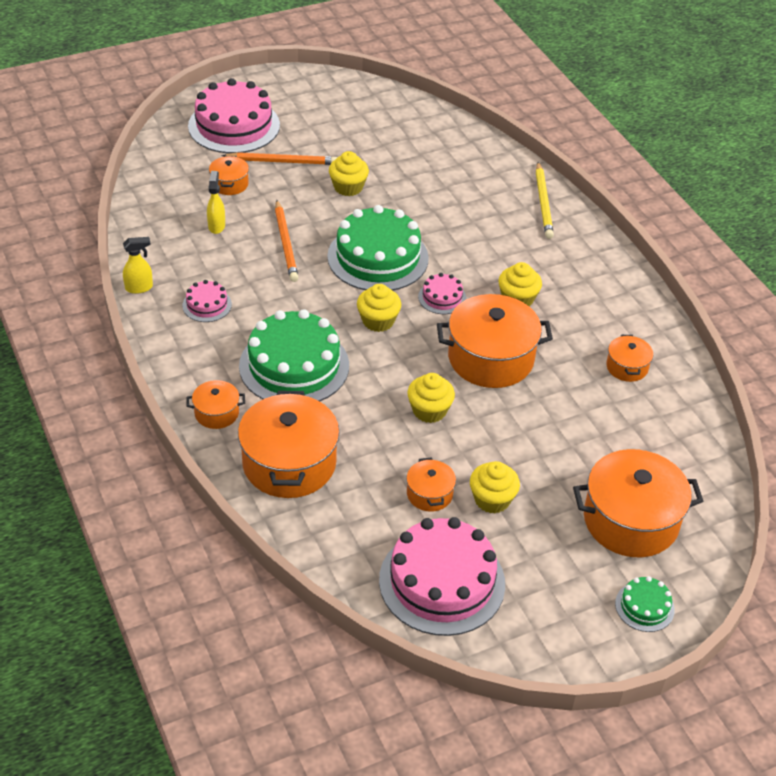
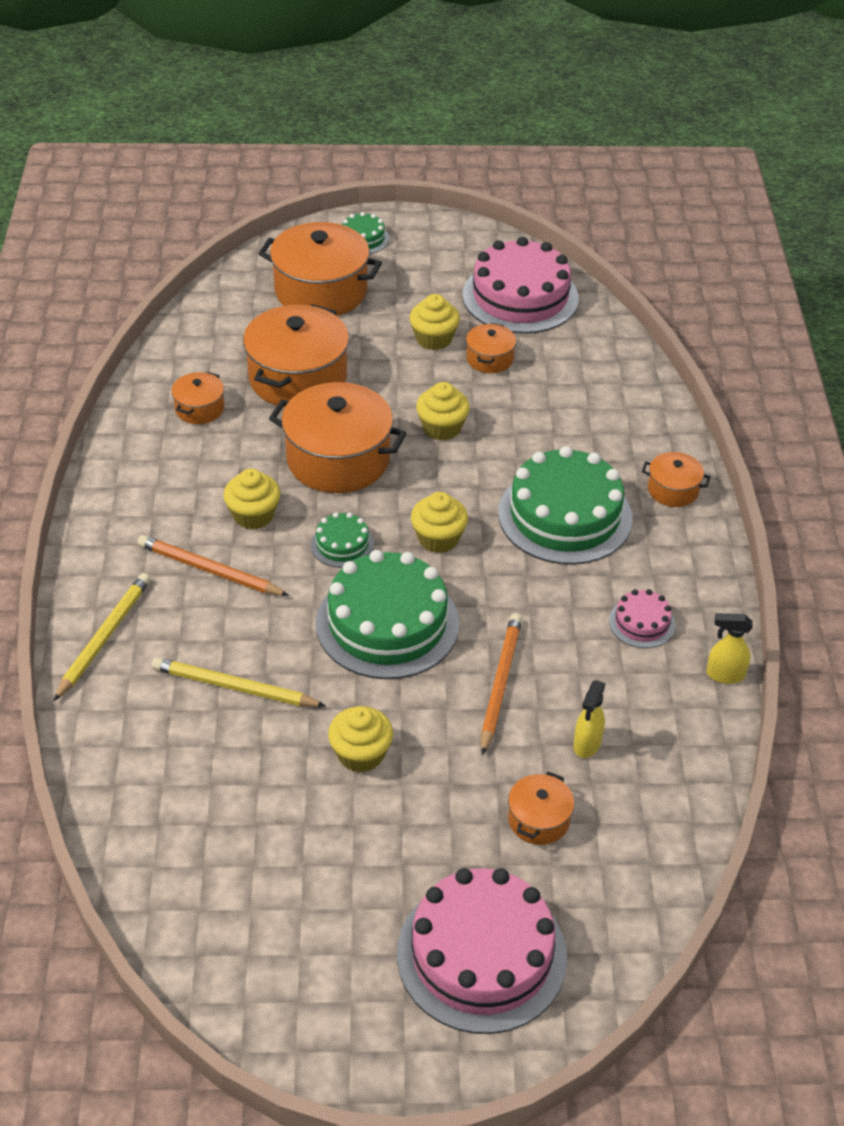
camera: 155 degrees left, 0 degrees up
(282, 161) = (436, 840): orange pencil -> orange pencil (210, 570)
(289, 463) = (614, 421): orange pot -> orange pot (298, 378)
(442, 297) = (342, 544): pink cake -> green cake
(445, 199) = (235, 687): none -> yellow pencil

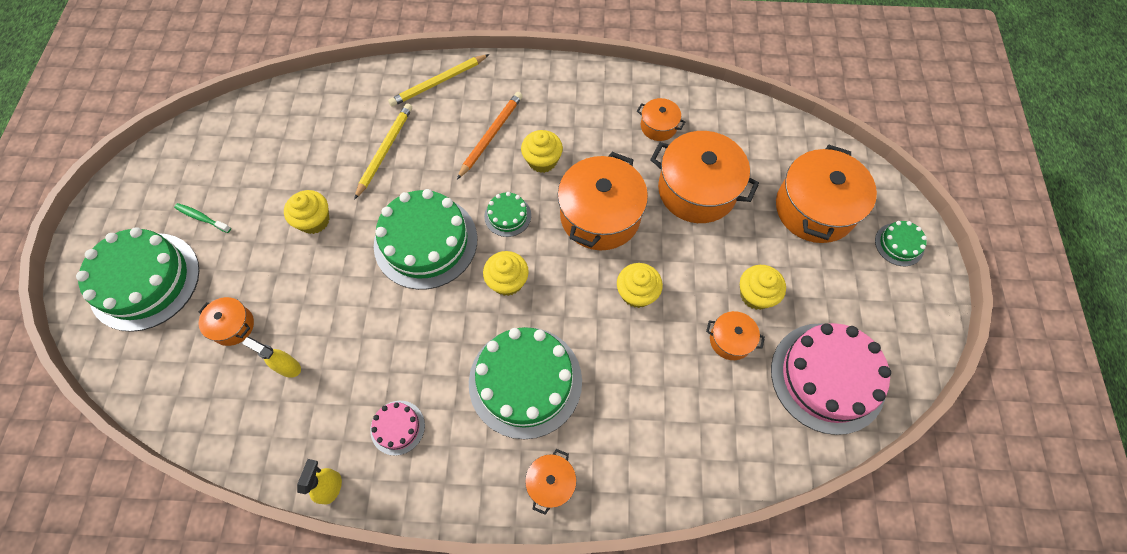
camera: 95 degrees right, 20 degrees up
(104, 638) = (438, 82): yellow pencil -> yellow pencil turned 120 degrees clockwise
(363, 904) = (202, 218): none -> green toothbrush
(481, 955) = (145, 281): pink cake -> green cake
(500, 684) = (356, 313): orange pencil -> none

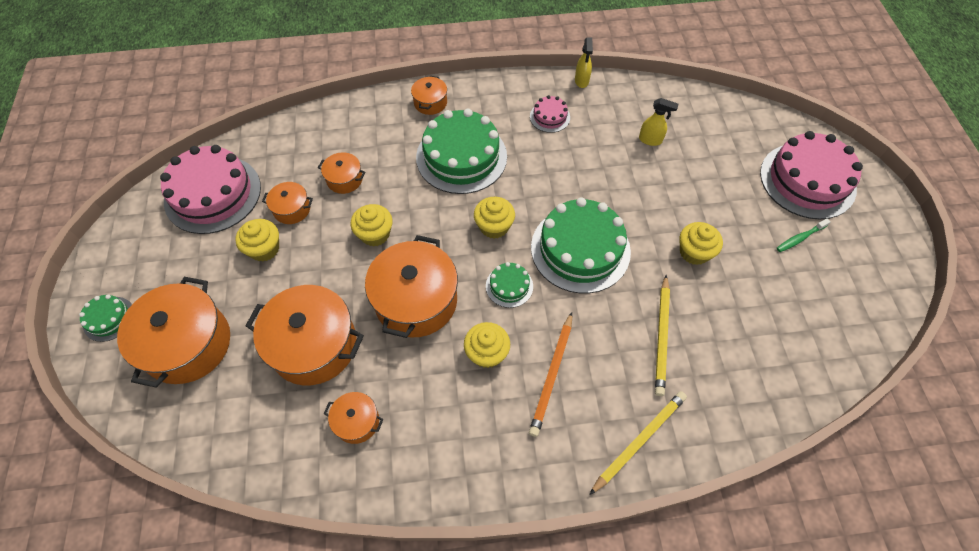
camera: 170 degrees right, 5 degrees down
(145, 281) = (807, 180): green cake -> pink cake
(202, 218) = (800, 238): green toothbrush -> green toothbrush turned 135 degrees clockwise
(233, 326) = (711, 160): orange pot -> orange pot (344, 179)

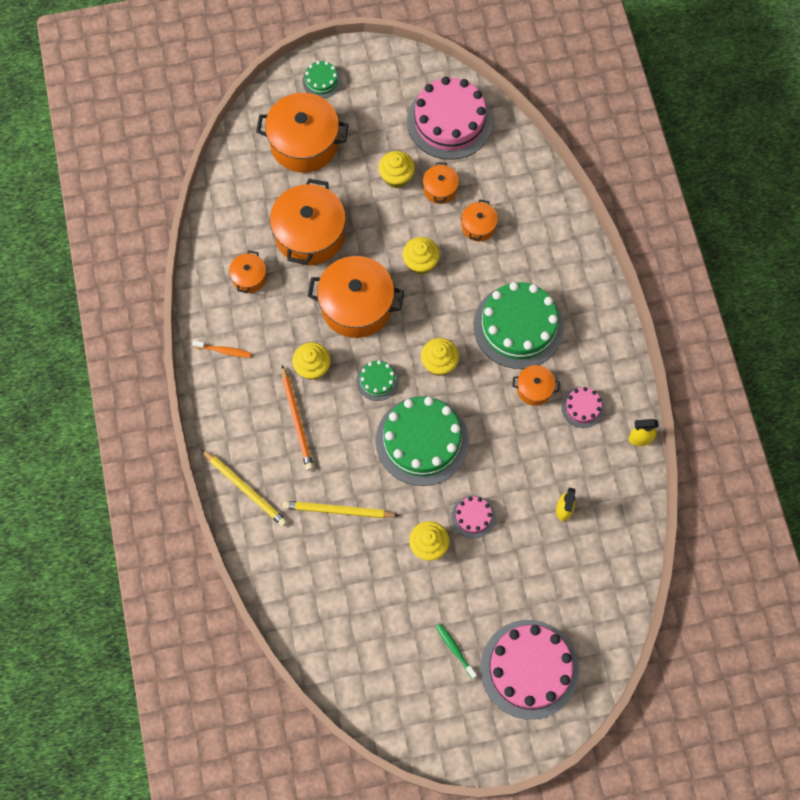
camera: 85 degrees right, 10 degrees up
(430, 103) = (585, 289): orange pot -> orange pot (534, 389)
(454, 459) = (224, 351): none -> orange toothbrush
(552, 375) = (297, 420): orange pencil -> orange pencil turned 120 degrees counterclockwise
(661, 211) = (473, 516): none -> pink cake

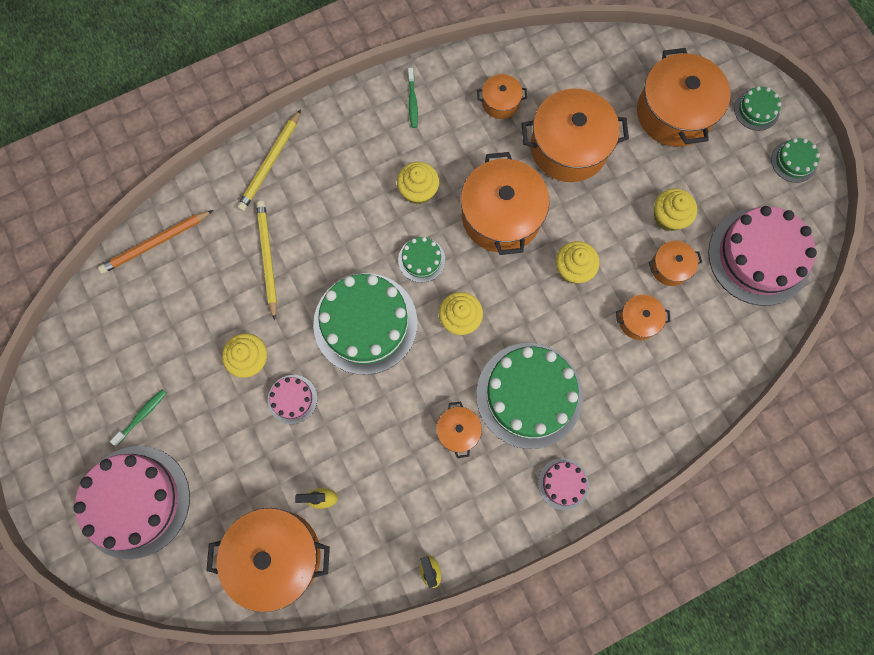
camera: 75 degrees right, 5 degrees up
(224, 351) = (412, 101): orange toothbrush -> green toothbrush
(297, 420) = (356, 191): orange pencil -> orange pencil (156, 243)
(376, 69) = (794, 161): none -> green cake
(582, 407) = (451, 492): pink cake -> pink cake (563, 483)
(602, 557) = (276, 555): none -> orange pot

